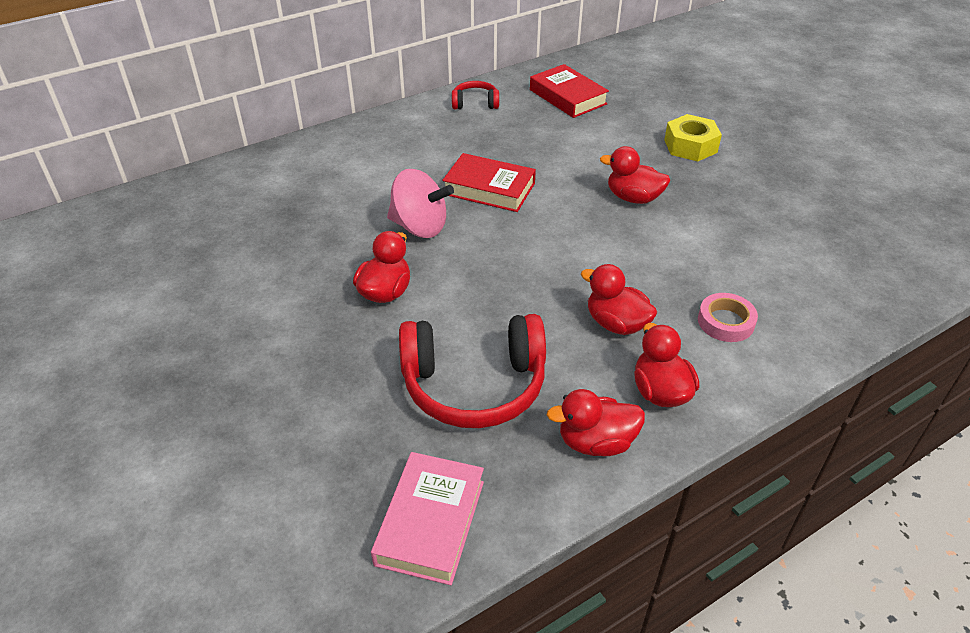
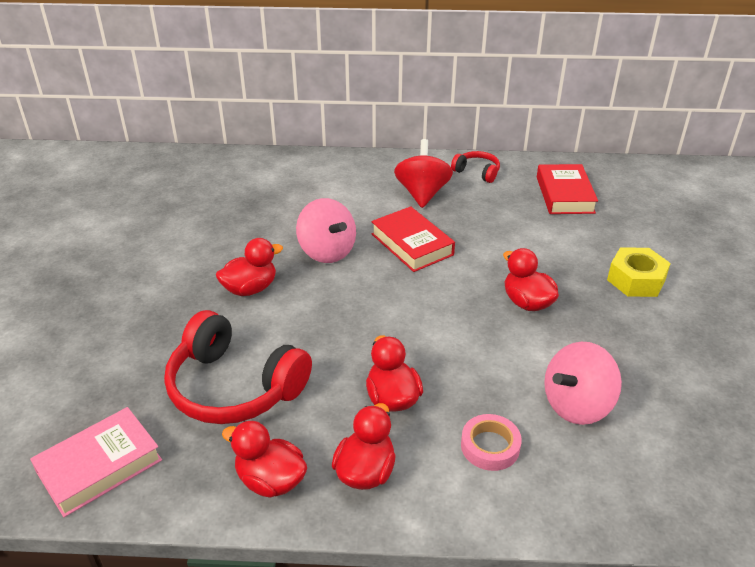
camera: 35 degrees right, 5 degrees down
(448, 140) = (422, 194): none -> red spinning top
(749, 260) = (576, 405): none -> pink spinning top

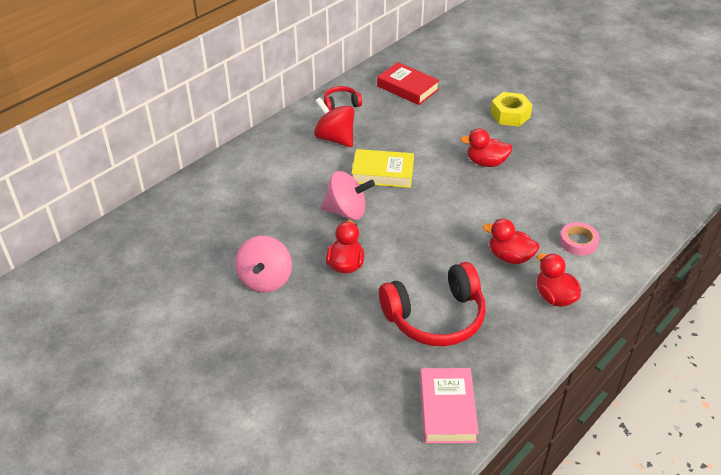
camera: 50 degrees left, 5 degrees up
(270, 480) = (527, 338): red duck -> none
(412, 244) = (382, 173): red book -> yellow book
(576, 405) = (578, 195): pink spinning top -> pink spinning top (265, 280)

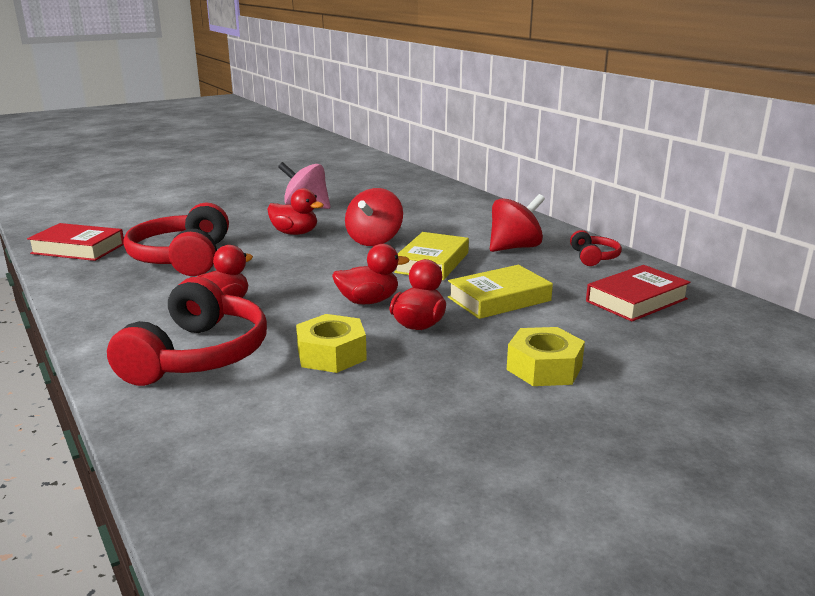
camera: 105 degrees right, 20 degrees down
(346, 211) = (374, 240): pink spinning top -> red spinning top
(432, 137) = (499, 299): none -> yellow book
(447, 409) = (78, 249): pink book -> red book
(542, 188) = (331, 354): none -> yellow nut
(554, 297) = (130, 318): red duck -> red duck (368, 301)
(578, 242) = (198, 355): pink tape -> red headphones

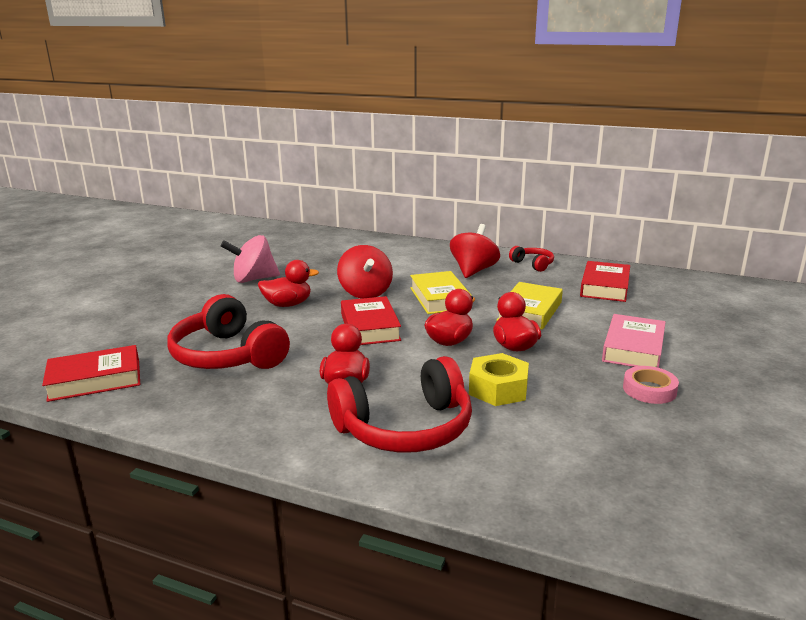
camera: 35 degrees left, 0 degrees up
(198, 355) = (405, 428): red headphones -> red headphones turned 90 degrees clockwise
(324, 269) = (370, 327): none -> red book
(479, 411) = (649, 390): none -> pink tape
(544, 368) = (633, 348): yellow nut -> pink book

